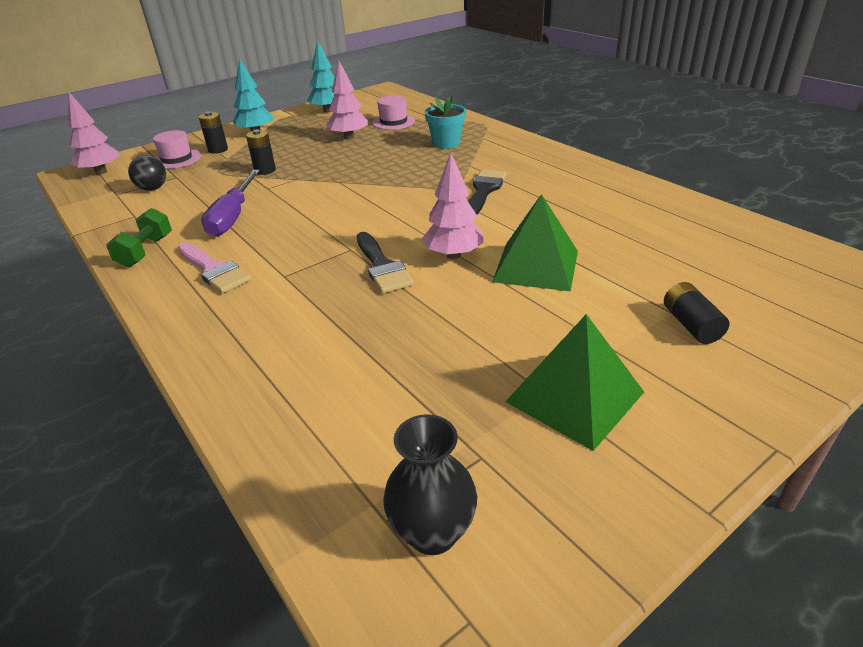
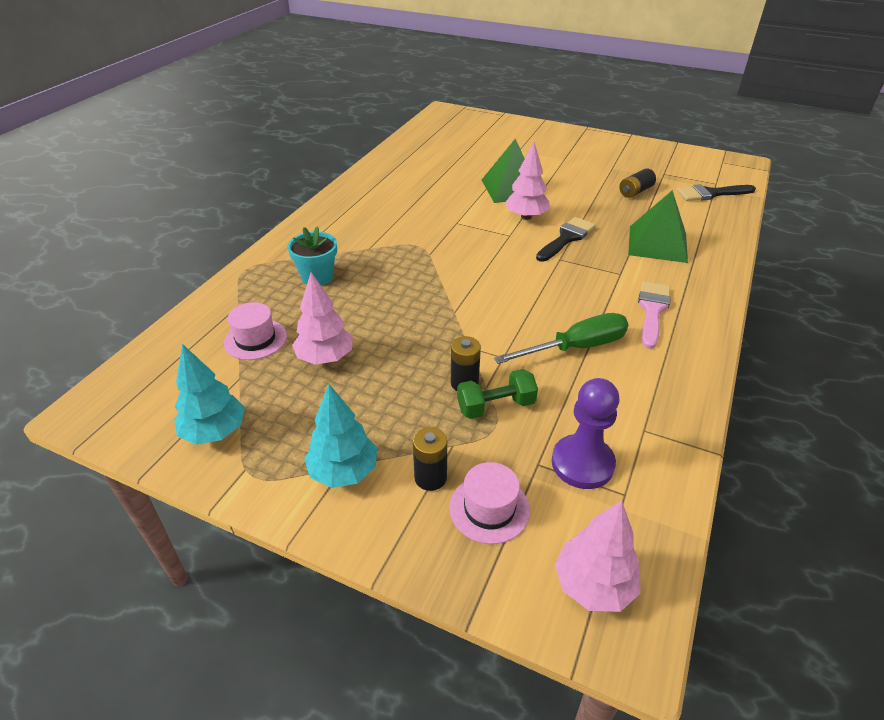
camera: 120 degrees left, 5 degrees up
(145, 251) = (678, 369): green dumbbell -> green dumbbell (496, 406)
(153, 188) = (582, 463): black ball -> purple pawn
(233, 217) = (576, 347): purple screwdriver -> green screwdriver
(432, 532) = (706, 174): black vase -> none
(484, 190) = (418, 229): black brush -> black brush (710, 194)
(575, 396) = (606, 162): green pyramid -> green pyramid (657, 243)
(691, 325) = (525, 145): black battery -> black battery (635, 191)

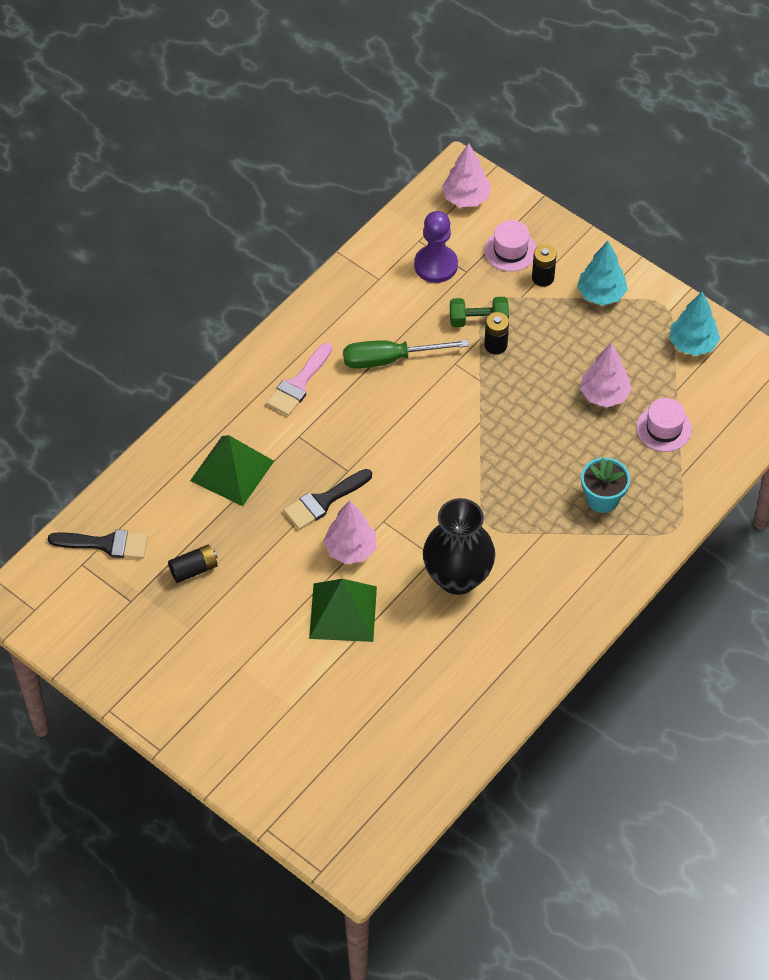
camera: 165 degrees left, 15 degrees up
(432, 215) = (457, 577): none -> black vase

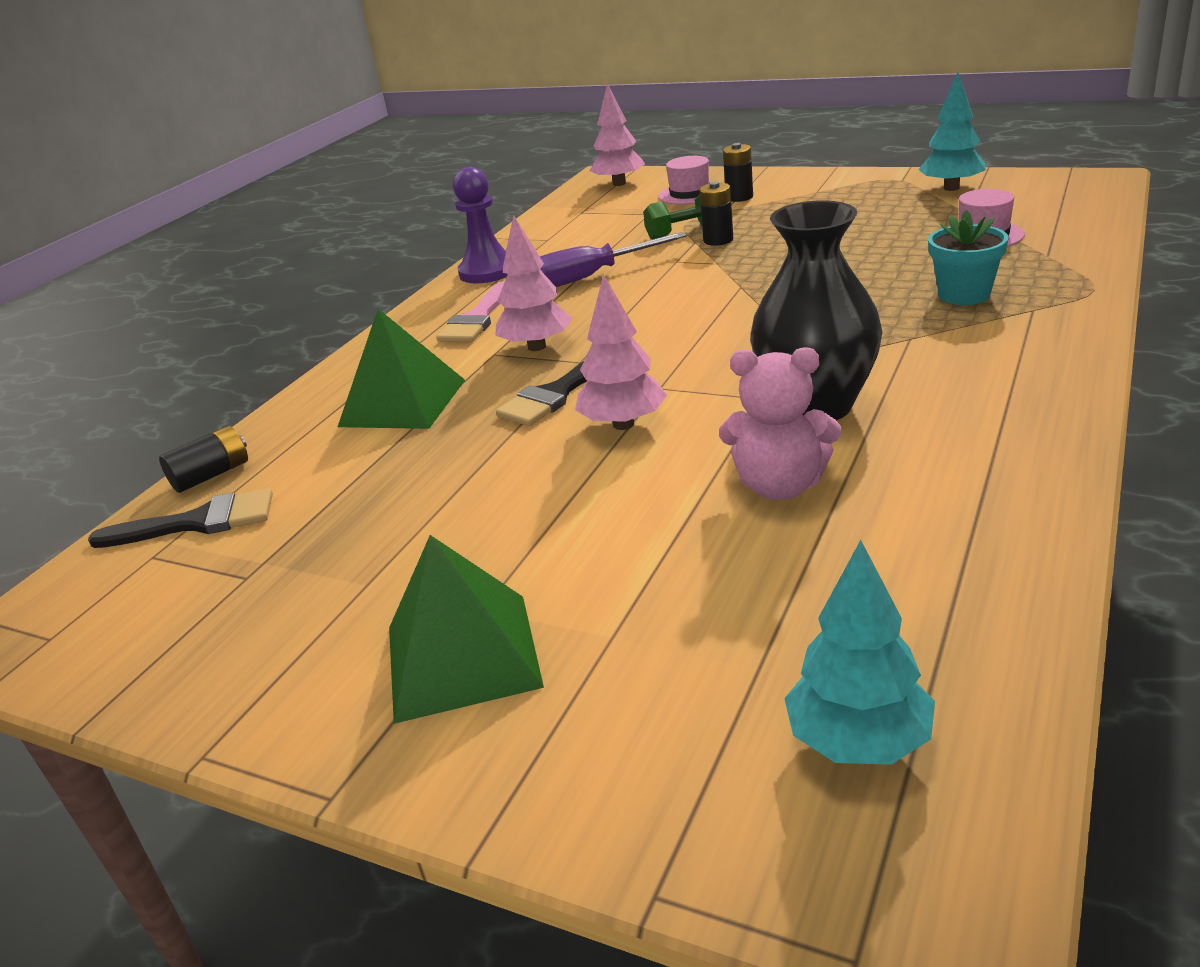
camera: 10 degrees left, 25 degrees down
(194, 569) = (361, 510): black battery -> black battery (211, 475)
(343, 612) = (648, 489): green pyramid -> green pyramid (462, 656)
(389, 359) = (590, 277): green screwdriver -> purple screwdriver
(407, 636) = (780, 486): none -> pink teddy bear
(436, 265) = (610, 218): purple pawn -> purple pawn (487, 271)
(601, 294) = (814, 190): turquoise tree -> turquoise tree (859, 742)
(604, 395) = (883, 235): pink tree -> pink tree (537, 347)

